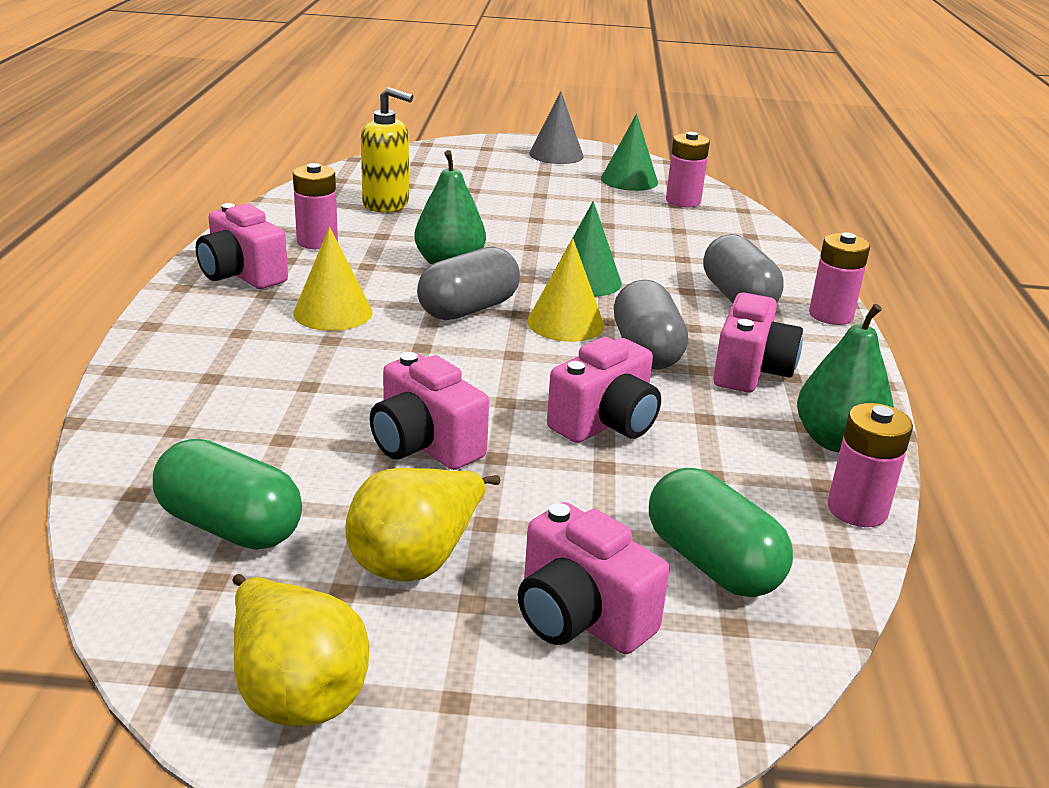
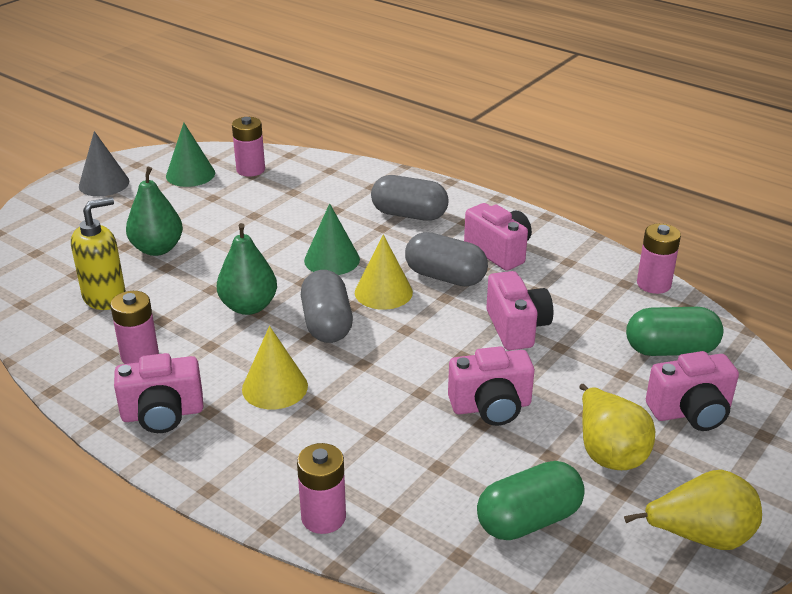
camera: 55 degrees left, 5 degrees up
(831, 315) = (459, 194): pink battery -> pink battery (323, 517)
(836, 441) = (590, 259): green pear -> green pear (157, 249)

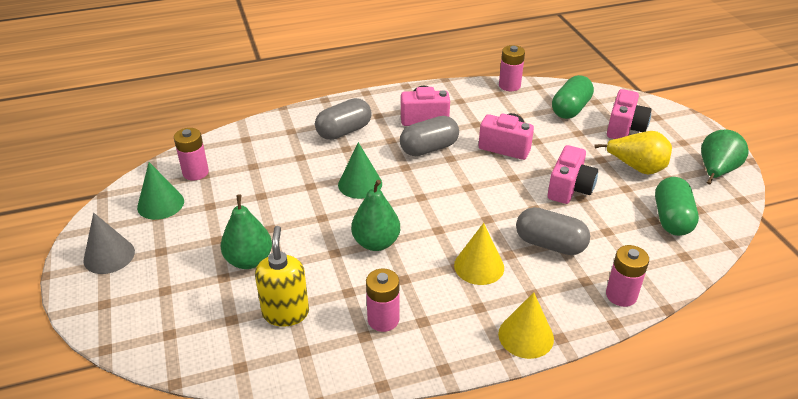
camera: 55 degrees left, 5 degrees up
(162, 414) = (463, 331): pink camera -> none
(327, 324) = (431, 216): grey capsule -> grey capsule (550, 244)
(383, 292) = (420, 179): yellow cone -> yellow cone (526, 336)
(700, 536) = (716, 171): yellow pear -> green pear

